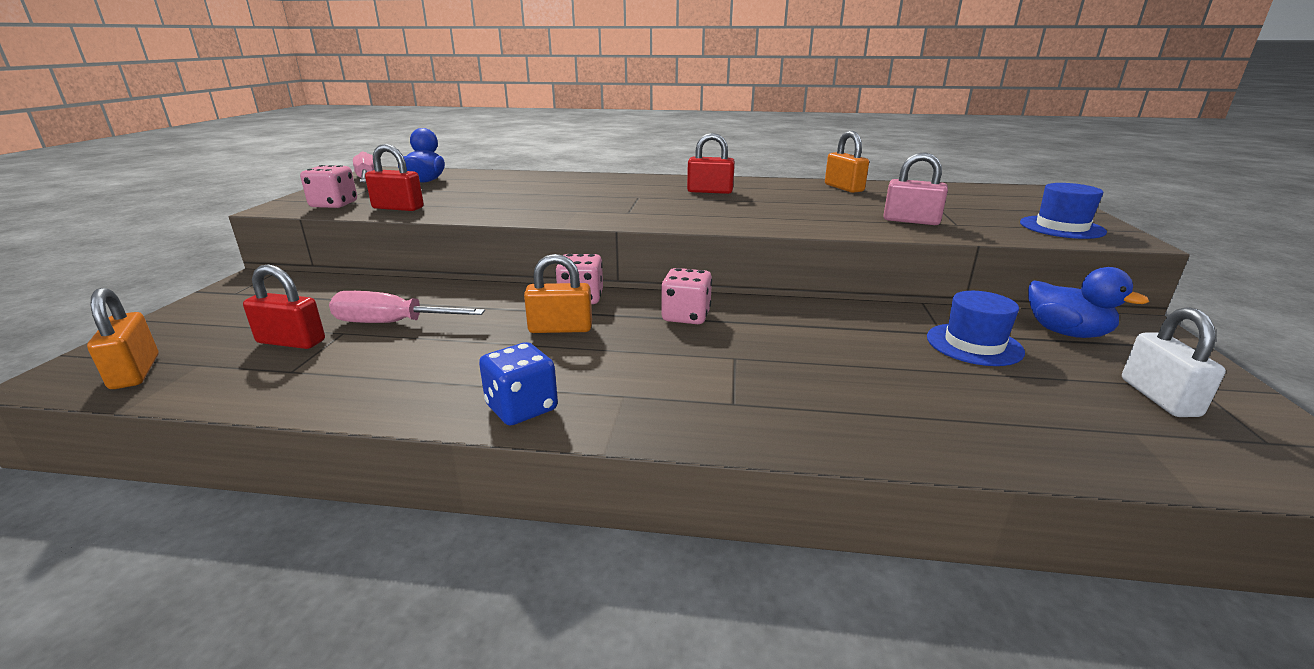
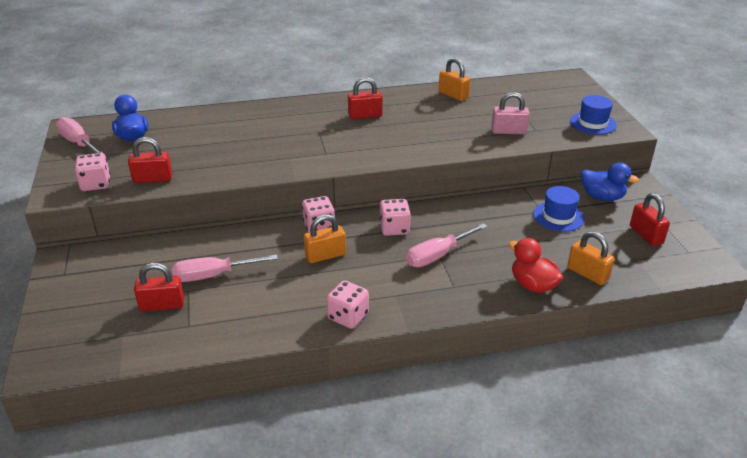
camera: 20 degrees left, 10 degrees up
(135, 372) = (88, 351): orange padlock -> orange padlock (587, 274)
(521, 408) = (348, 316): blue dice -> pink dice
(732, 357) = (438, 255): none -> pink screwdriver
(889, 431) = (532, 285): none -> red duck
(1159, 397) = (646, 235): white padlock -> red padlock

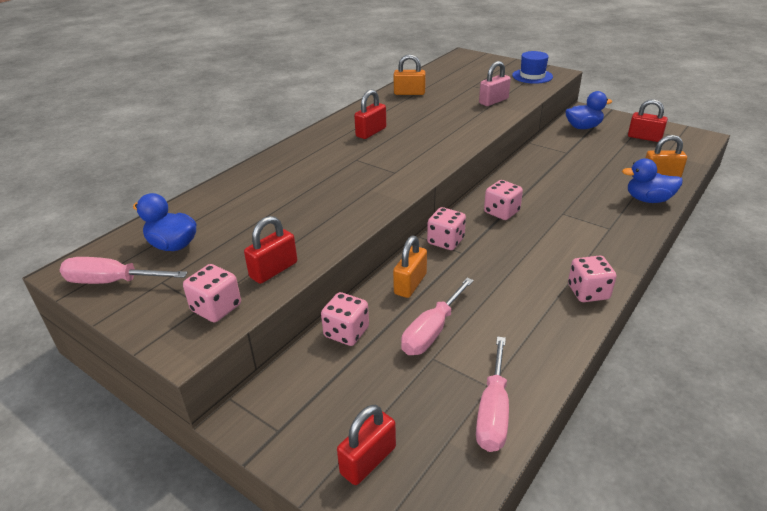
camera: 40 degrees left, 0 degrees up
(162, 305) = (434, 387): red padlock -> red padlock (368, 460)
(170, 246) = (346, 332): none -> pink dice
(325, 255) = (490, 259): orange padlock -> orange padlock (410, 284)
(438, 255) = (563, 214): pink screwdriver -> pink screwdriver (493, 411)
(532, 285) = (648, 200): red duck -> blue duck
(558, 216) = (583, 151): blue hat -> none

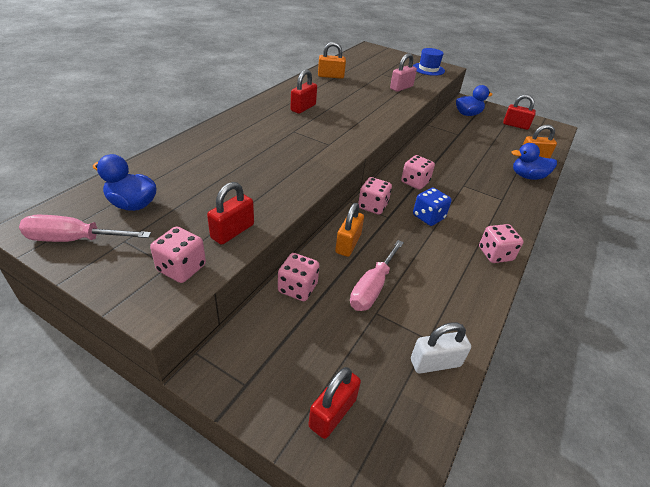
camera: 10 degrees left, 5 degrees up
(493, 411) = (435, 363): pink screwdriver -> white padlock
(511, 251) = (428, 217): none -> blue dice

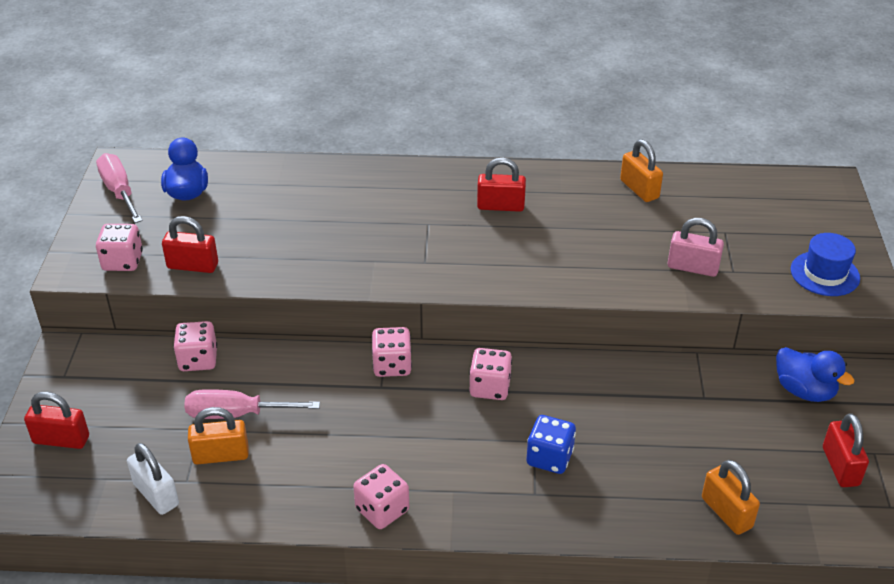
camera: 65 degrees right, 0 degrees up
(348, 244) = (297, 370): orange padlock -> orange padlock (221, 455)
(428, 217) = (413, 424): blue dice -> blue dice (549, 458)
(527, 176) = (642, 514): blue duck -> none

